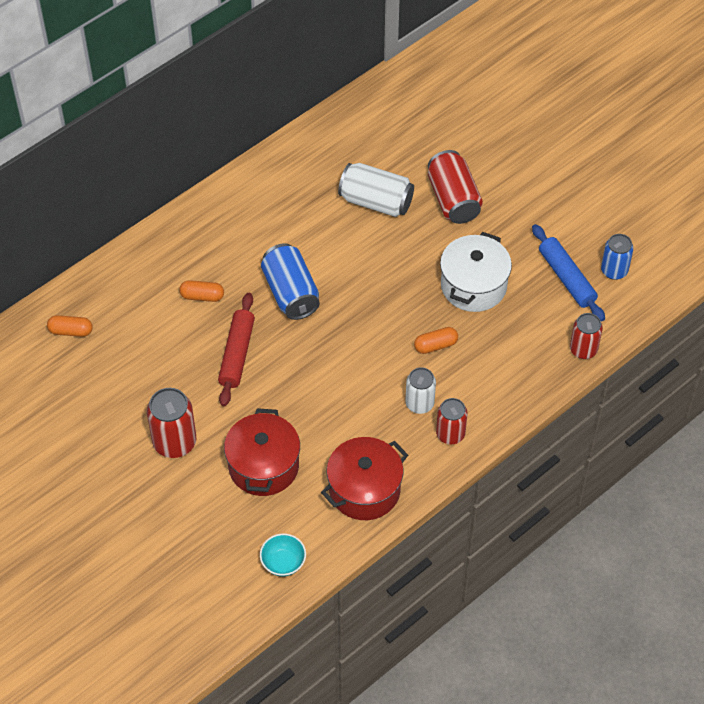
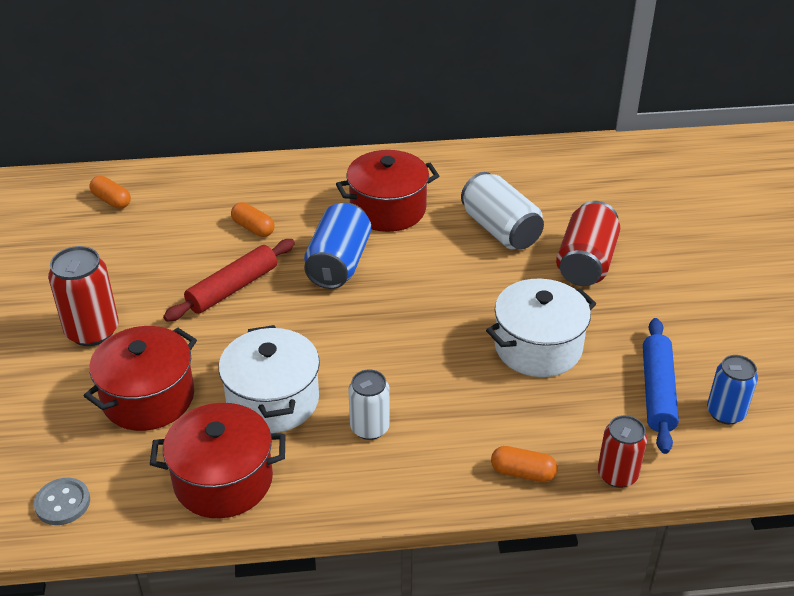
camera: 35 degrees right, 15 degrees down
(283, 226) = (388, 209): none -> red pot
(283, 563) = (62, 503): turquoise bowl -> grey button
(344, 420) = (273, 400): none -> white pot
(435, 345) = (442, 381): orange capsule -> orange capsule (523, 473)
(450, 434) = (374, 477): red can -> none

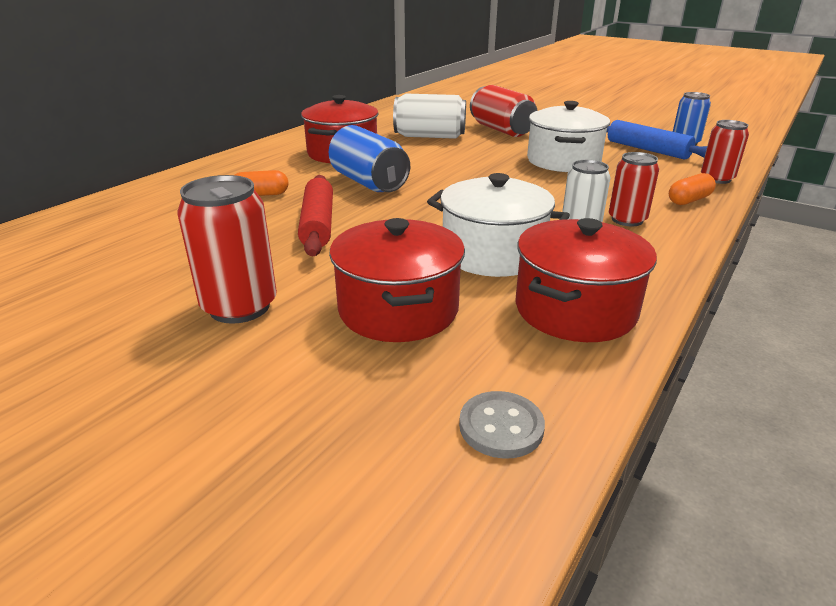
camera: 50 degrees left, 10 degrees down
(111, 201) = (75, 234): orange capsule -> none
(423, 448) = (627, 220): none -> red can

